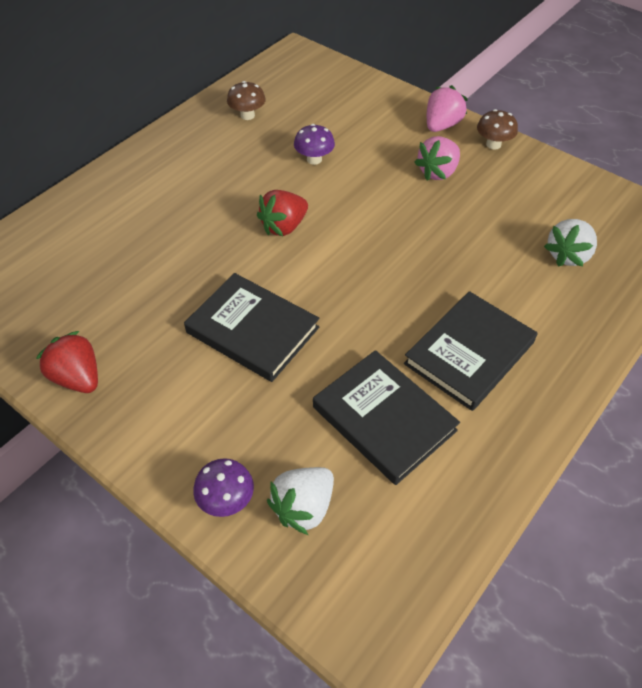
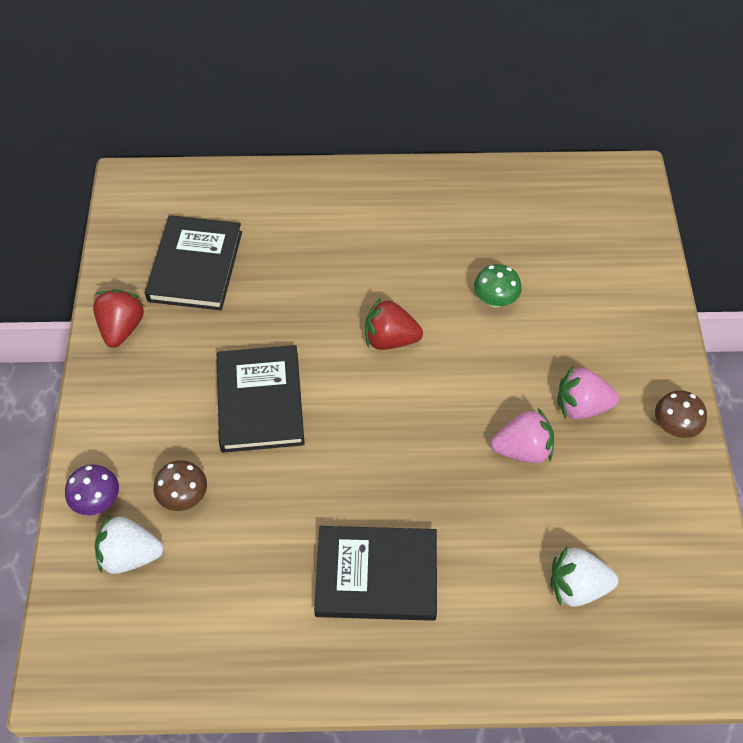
camera: 50 degrees right, 5 degrees up
(247, 115) = (499, 209): brown mushroom -> brown mushroom (184, 497)
(314, 159) = (495, 300): purple mushroom -> green mushroom
(384, 419) = (253, 555): black book -> black book (195, 266)
(441, 125) = (654, 365): pink strawberry -> pink strawberry (522, 449)

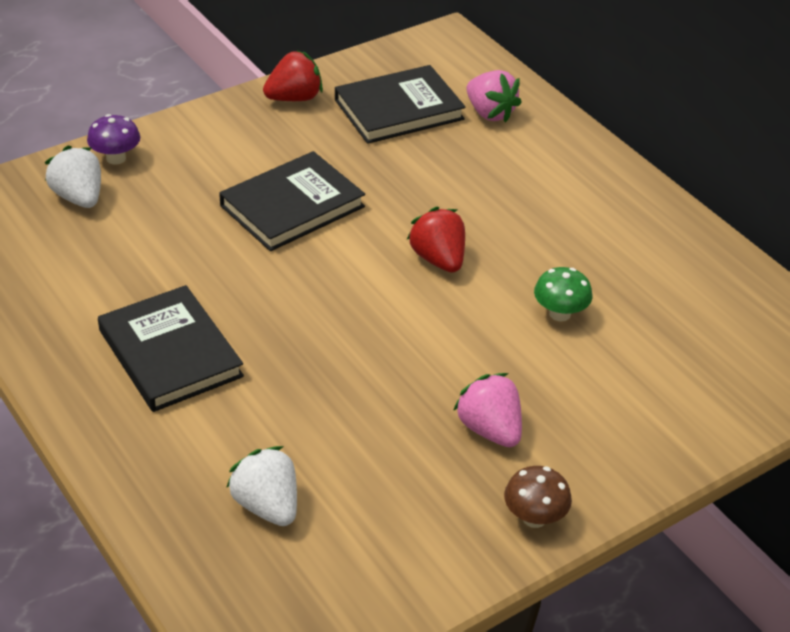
camera: 55 degrees right, 15 degrees down
(184, 497) = (158, 203): brown mushroom -> none
(522, 449) = (395, 403): pink strawberry -> pink strawberry (490, 113)

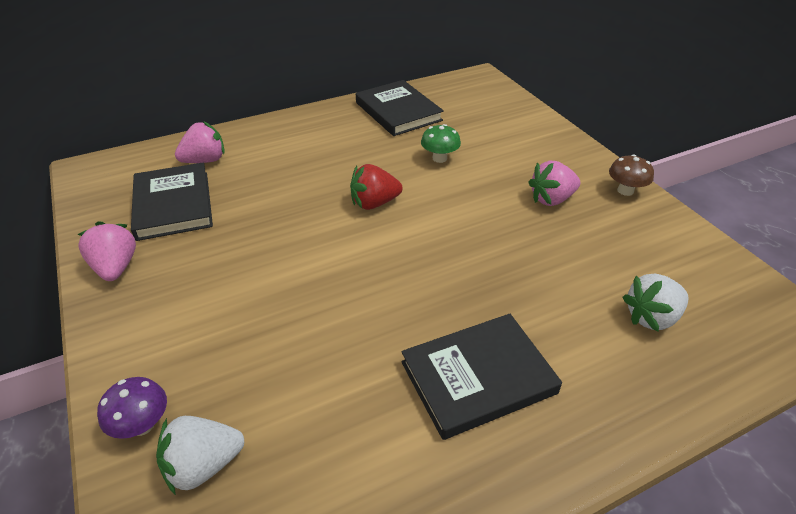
camera: 80 degrees left, 0 degrees up
(292, 206) = (283, 279): black book -> black book (398, 111)
(294, 98) = (116, 267): red strawberry -> pink strawberry

